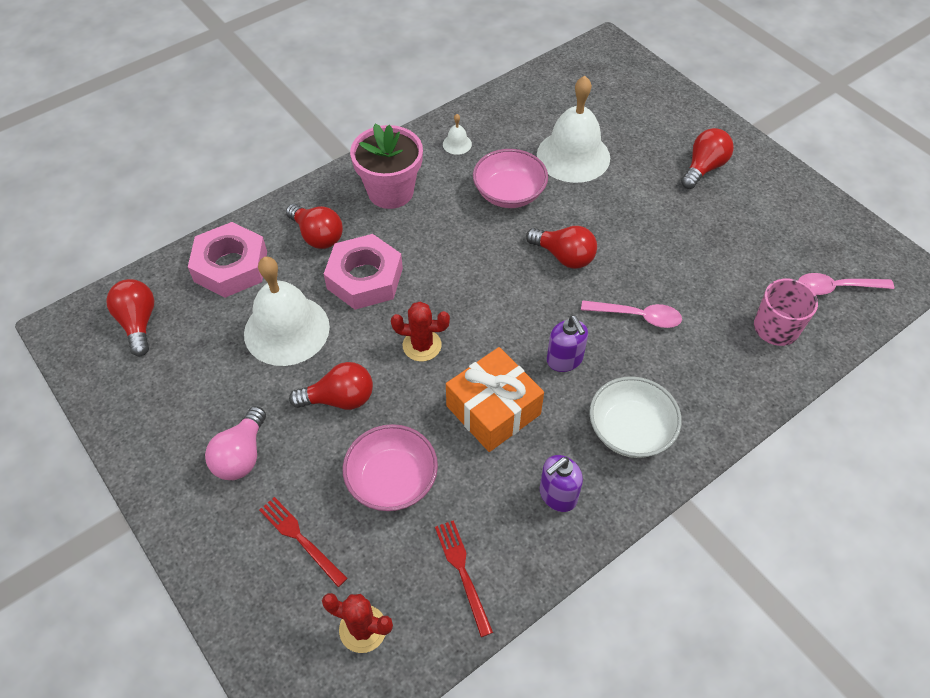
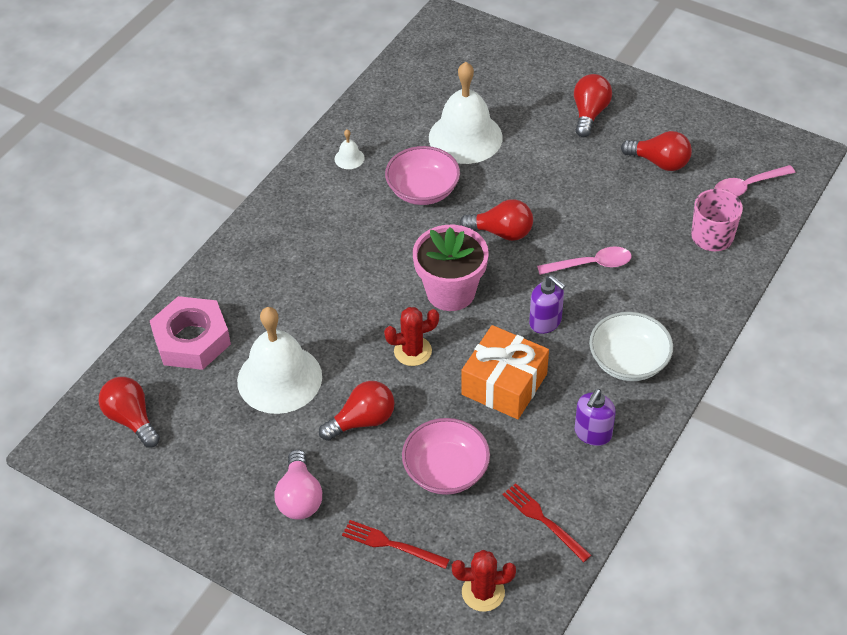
camera: 20 degrees left, 5 degrees down
(317, 236) = (260, 285): red light bulb -> red light bulb (659, 162)
(365, 278) = (328, 309): pink nut -> none
(390, 192) = (309, 223): pink flower pot -> pink flower pot (450, 292)

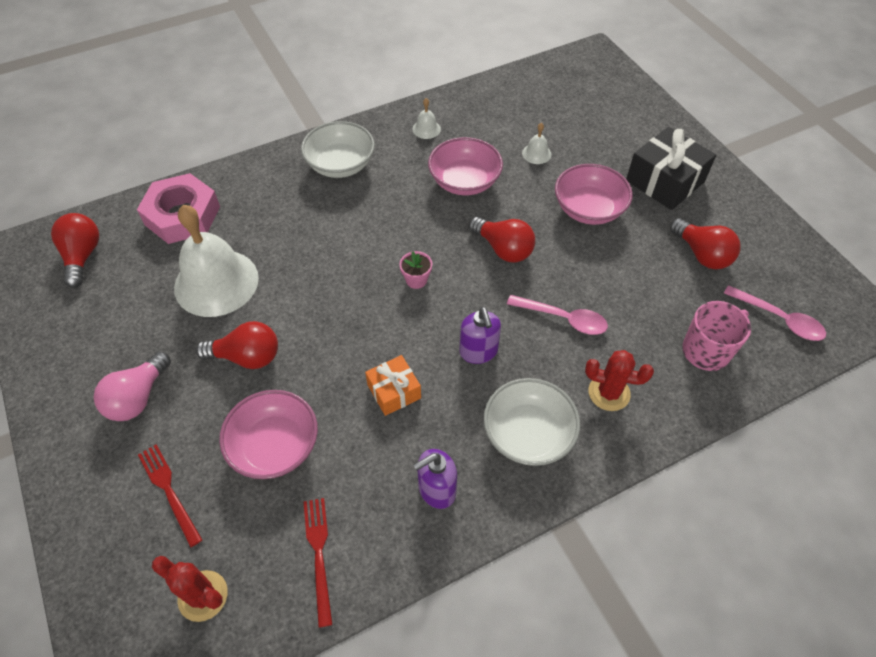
camera: 30 degrees right, 5 degrees up
(298, 226) = (340, 165): none -> white bowl
(412, 351) = (341, 316): red cactus -> red cactus (609, 393)
(450, 292) = (416, 280): pink flower pot -> pink flower pot, size x0.42
(465, 137) = (536, 153): white bell -> white bell, size x0.40
(504, 384) = (394, 391): orange gift -> orange gift, size x0.58
(545, 166) = (588, 209): none -> pink bowl
(589, 113) = (665, 181): red light bulb -> black gift
(747, 186) = (779, 319): pink spoon -> pink spoon turned 150 degrees counterclockwise

